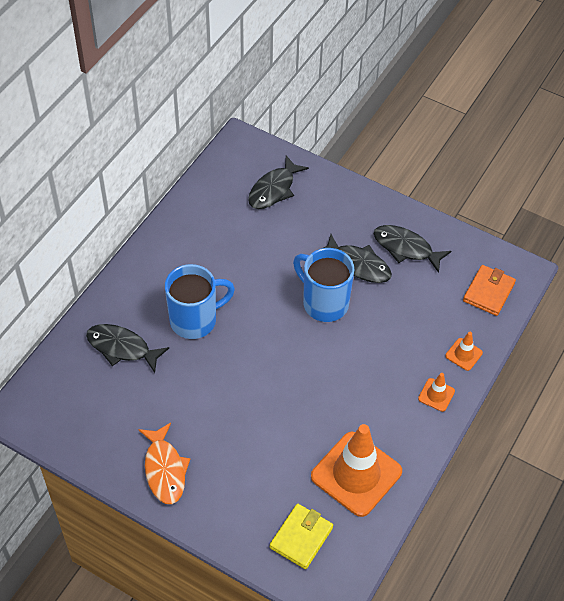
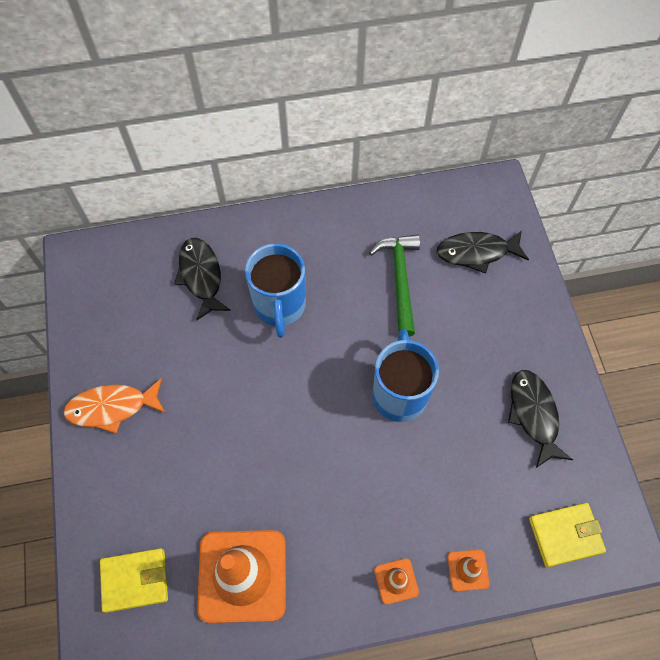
camera: 50 degrees right, 10 degrees up
(164, 469) = (112, 407): orange fish -> orange fish turned 45 degrees clockwise
(195, 320) = (280, 306): blue mug -> blue mug turned 60 degrees clockwise
(248, 242) = (400, 280): none -> green hammer
(358, 265) = (471, 388): black fish -> none
(488, 292) = (565, 535): orange wallet -> yellow wallet

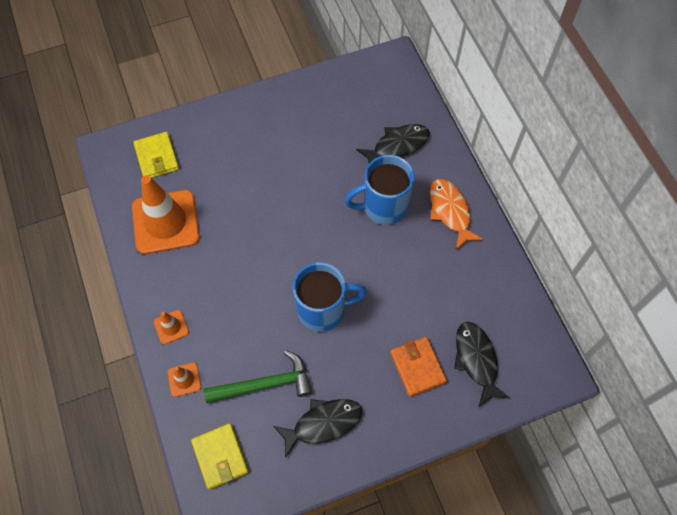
camera: 80 degrees right, 0 degrees up
(112, 407) = (277, 113): orange fish -> orange fish (450, 211)
(400, 280) = (431, 296): green hammer -> green hammer (265, 384)
(478, 309) = (417, 367): none -> orange wallet

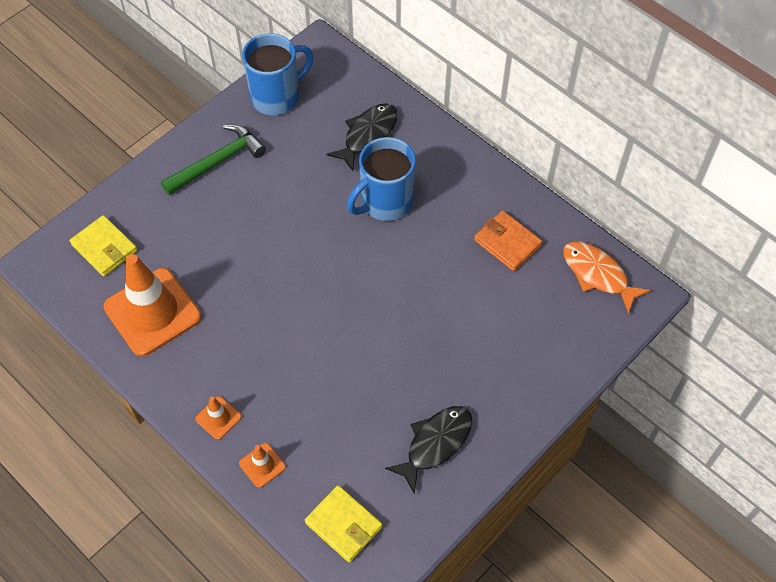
camera: 25 degrees left, 5 degrees down
(265, 384) = (353, 432): green hammer -> green hammer (218, 161)
(323, 310) = (375, 331): blue mug -> blue mug (277, 97)
(417, 367) = (503, 347): orange wallet -> orange wallet (507, 243)
(450, 211) = (457, 180): orange fish -> orange fish (597, 274)
(476, 360) = (558, 315): black fish -> none

